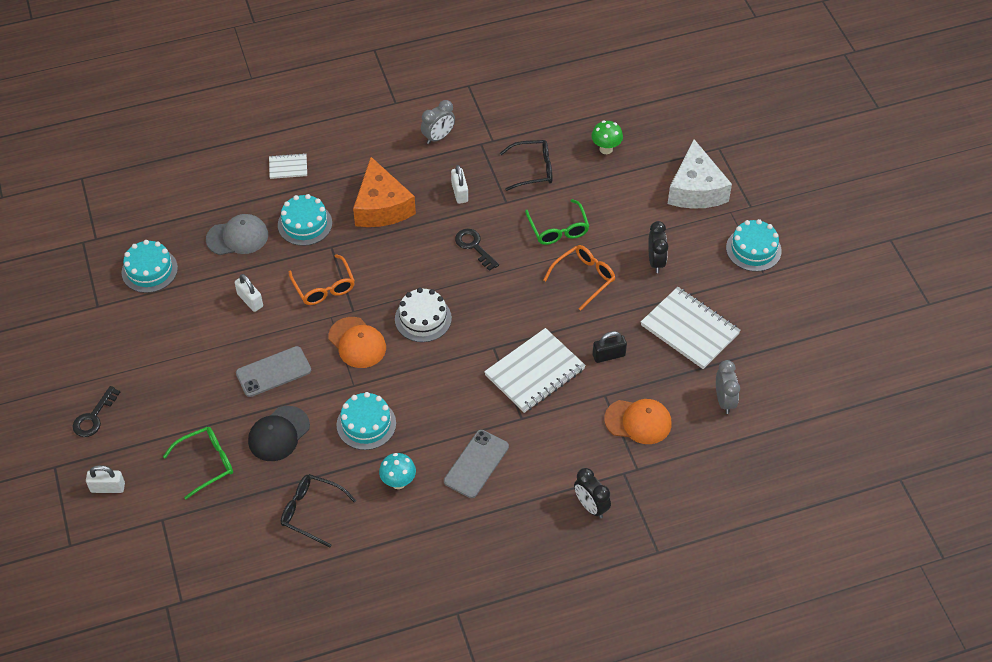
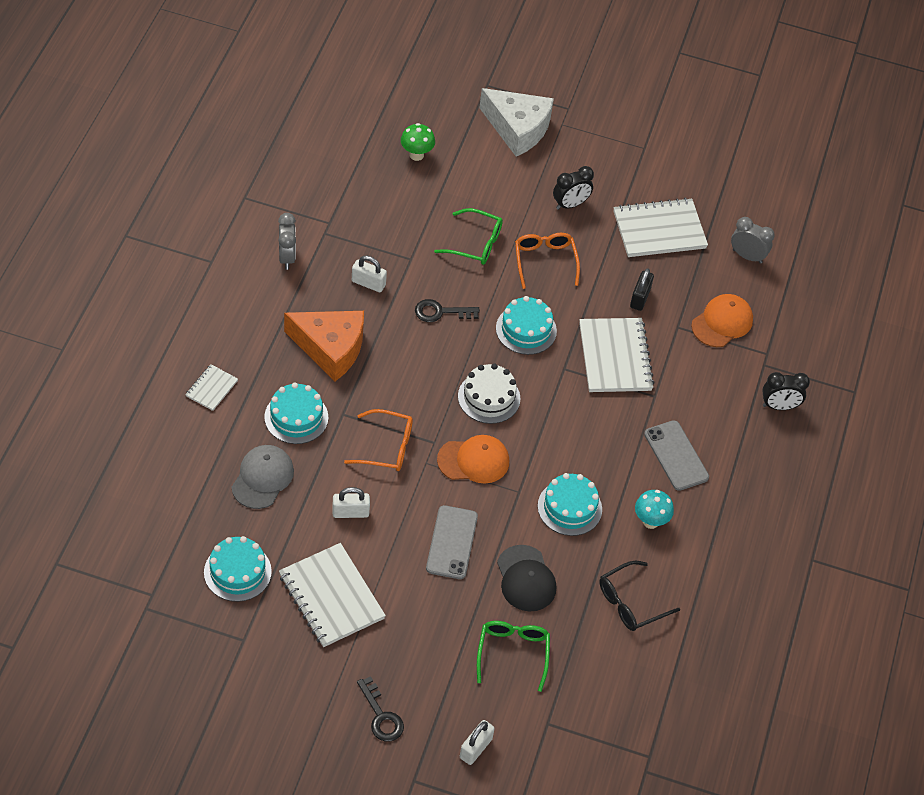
camera: 60 degrees left, 0 degrees up
(170, 331) = (331, 597): none -> white notebook
(533, 170) = (391, 217): black glasses -> none
(656, 261) = (570, 204): black clock -> black clock turned 120 degrees clockwise
(753, 249) = (614, 137): turquoise cake -> turquoise cake (526, 329)

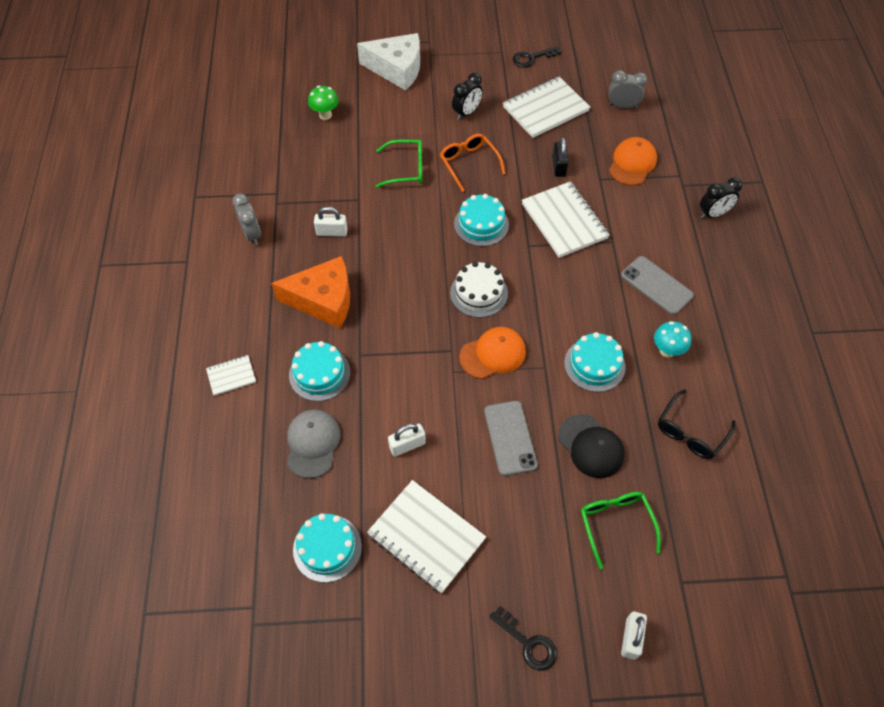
camera: 15 degrees left, 5 degrees up
(211, 388) = (231, 376): white notebook -> white notebook turned 60 degrees clockwise
(387, 447) = (412, 371): orange glasses -> none
(440, 312) = (404, 235): black key -> black key (532, 58)

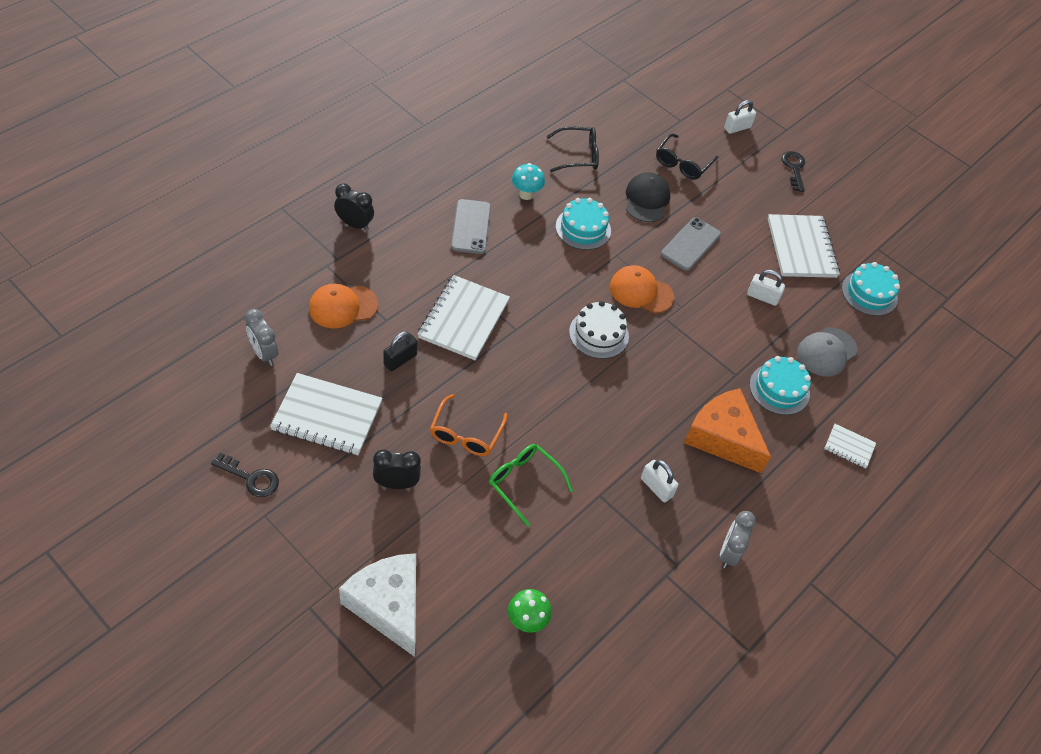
camera: 140 degrees left, 5 degrees down
(481, 224) = (528, 377): turquoise cake -> none
(615, 524) = (682, 163): green glasses -> black glasses

